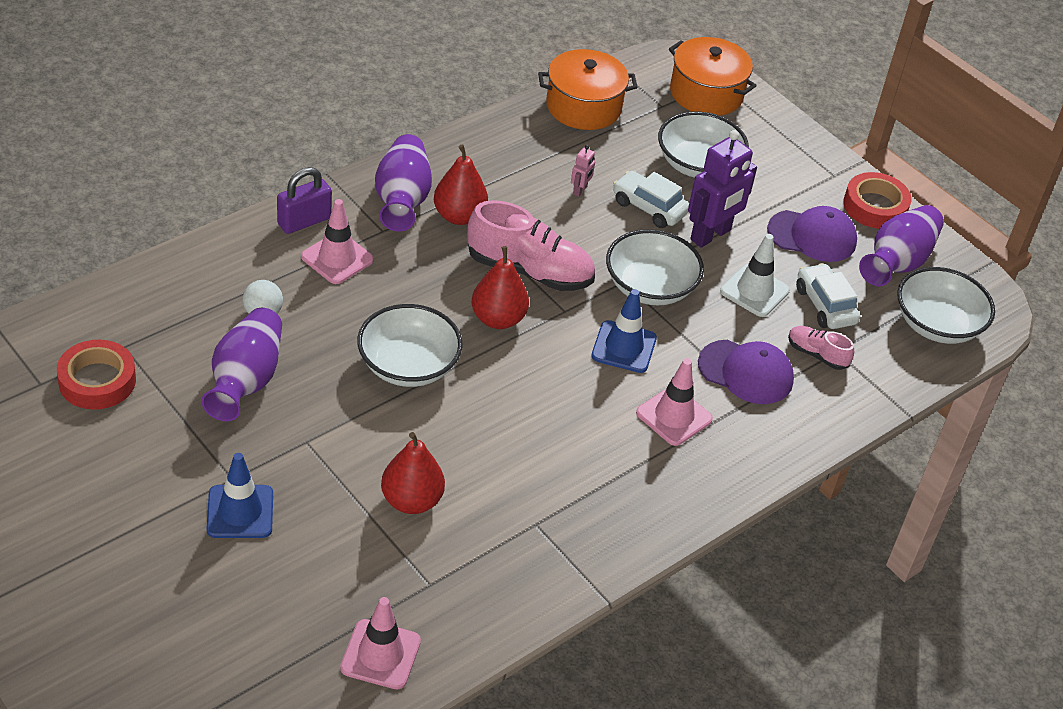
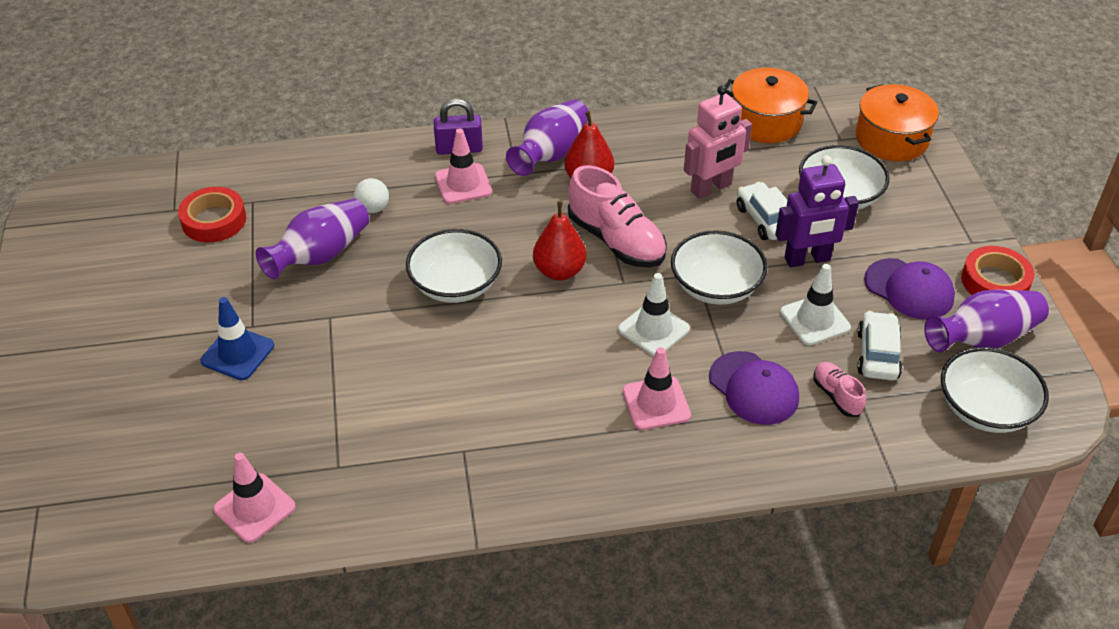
camera: 35 degrees right, 0 degrees up
(411, 501) = (375, 393): red pear -> none
(580, 190) = (711, 188): pink robot -> pink robot, size x2.26
(624, 347) = (653, 329): blue traffic cone -> white traffic cone

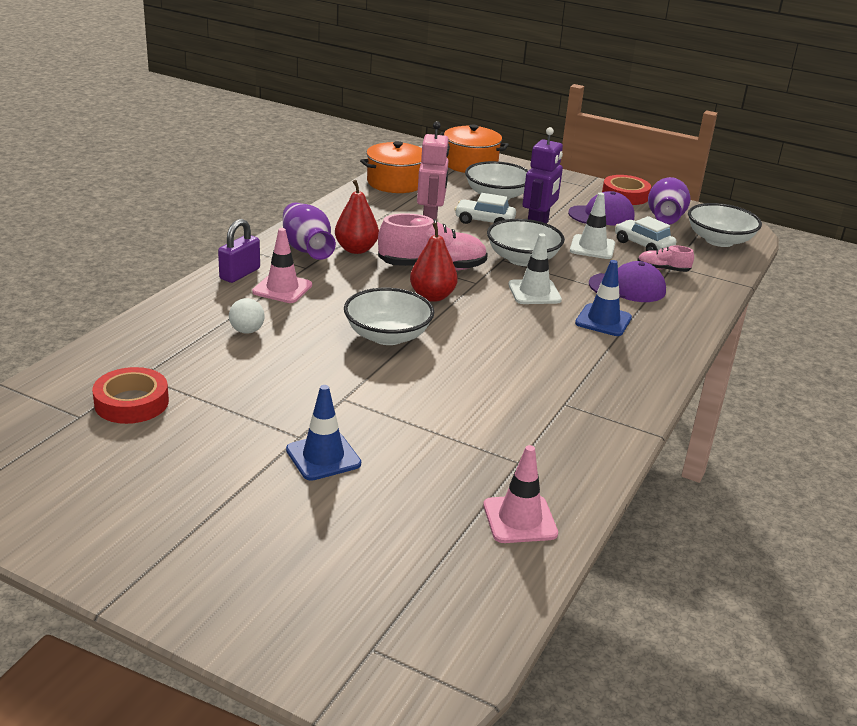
camera: 55 degrees left, 15 degrees down
(320, 255) = (263, 373): purple vase -> none
(656, 403) = (603, 320): pink traffic cone -> blue traffic cone

